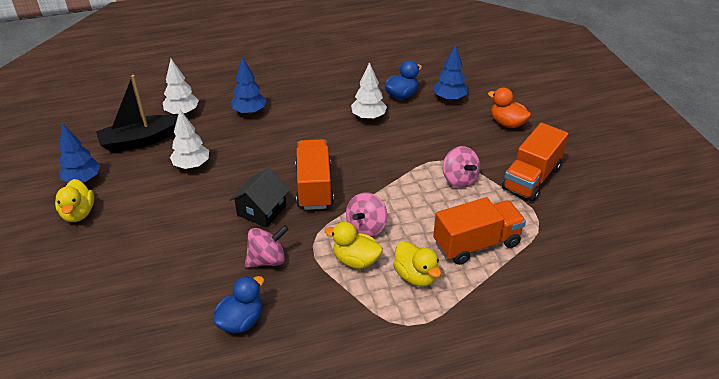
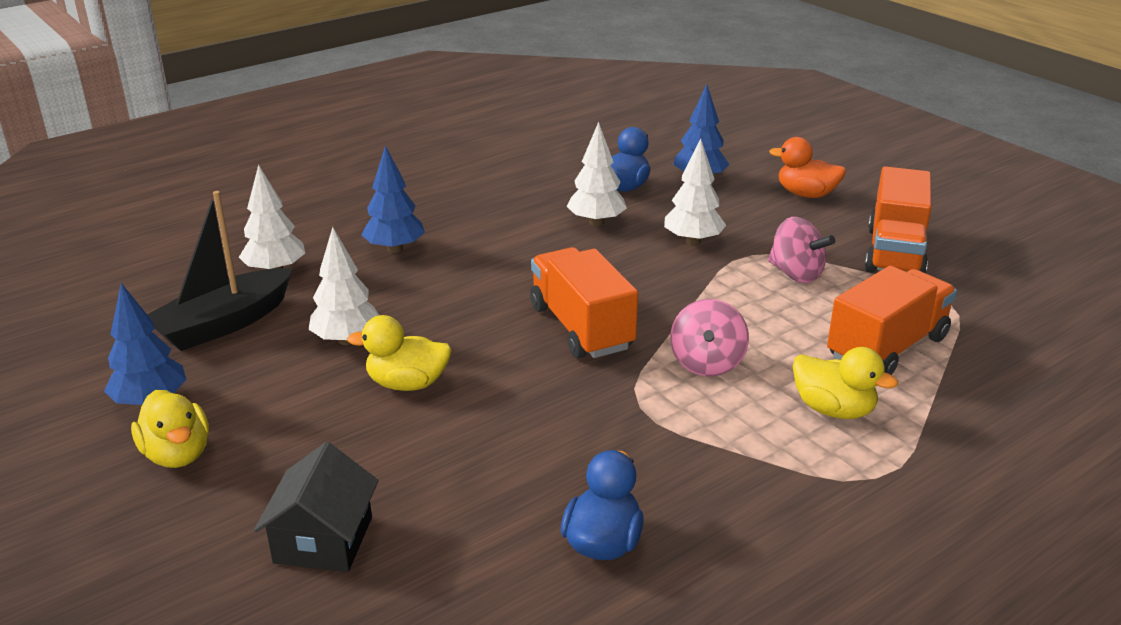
camera: 20 degrees left, 10 degrees down
(261, 210) = (518, 377): black house -> black house (323, 540)
(267, 260) = (580, 443): pink spinning top -> none
(355, 260) = (725, 410): yellow duck -> yellow duck (407, 384)
(415, 143) = (692, 241): none -> white tree

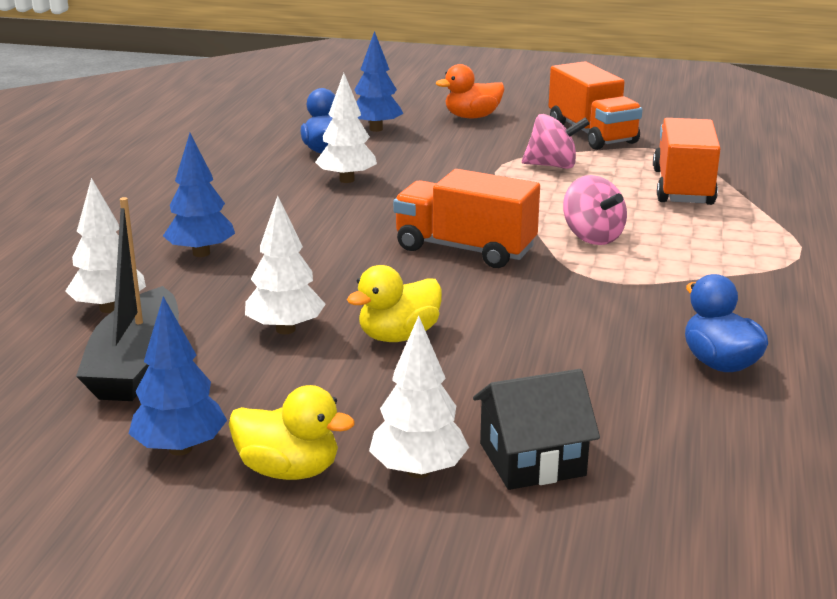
camera: 40 degrees left, 5 degrees down
(323, 540) = (532, 459): black house -> black house turned 75 degrees counterclockwise
(692, 241) = (445, 169): white tree -> white tree (418, 471)
(833, 409) = (714, 232): yellow duck -> none

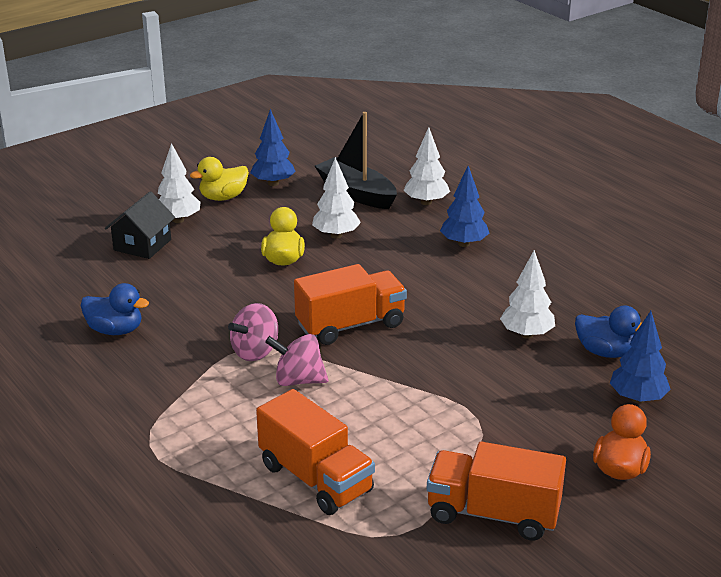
camera: 130 degrees right, 5 degrees up
(552, 166) = (442, 441): pink spinning top -> pink spinning top (255, 352)

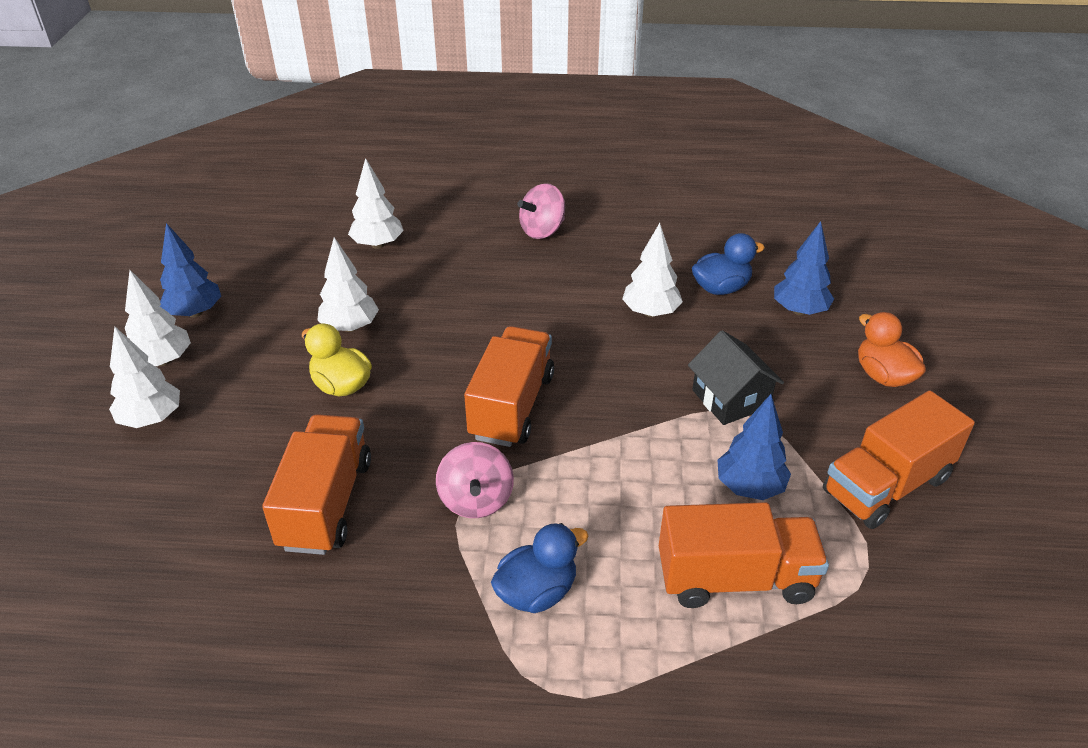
camera: 50 degrees left, 10 degrees up
(115, 330) = (293, 597): blue duck -> blue duck (537, 592)
(142, 245) = (155, 476): black house -> black house (730, 399)
(189, 305) = (326, 503): none -> orange truck
(223, 197) = (163, 361): yellow duck -> white tree
(298, 380) = (561, 496): pink spinning top -> pink spinning top (542, 230)
(356, 193) = (299, 273): black boat -> none
(464, 244) = (473, 264): blue tree -> blue tree (749, 487)

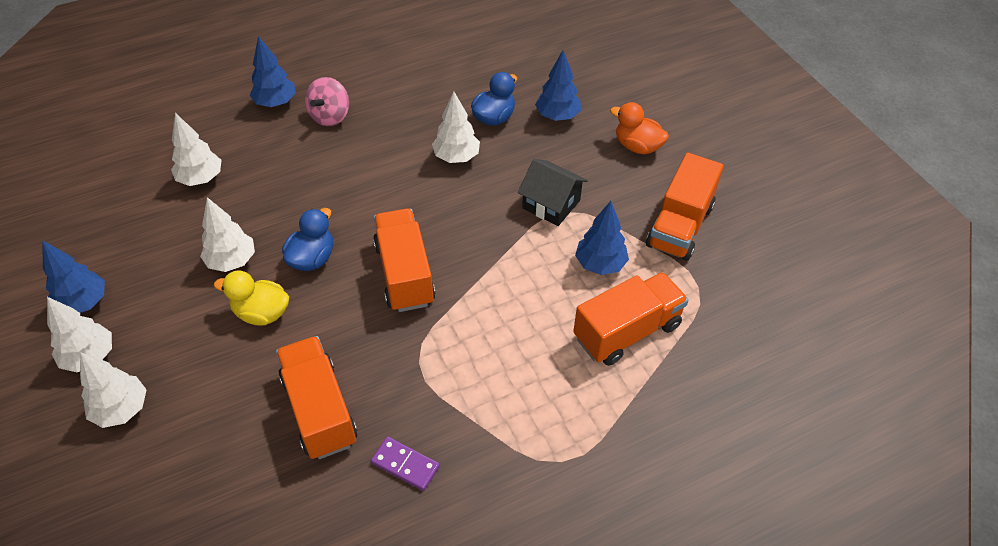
camera: 30 degrees left, 10 degrees up
(370, 603) = (405, 464): none -> purple domino
(476, 500) = (427, 356): pink spinning top -> none
(497, 202) = (276, 103): none -> blue tree
(537, 592) = (511, 401): blue duck -> blue duck (312, 258)

